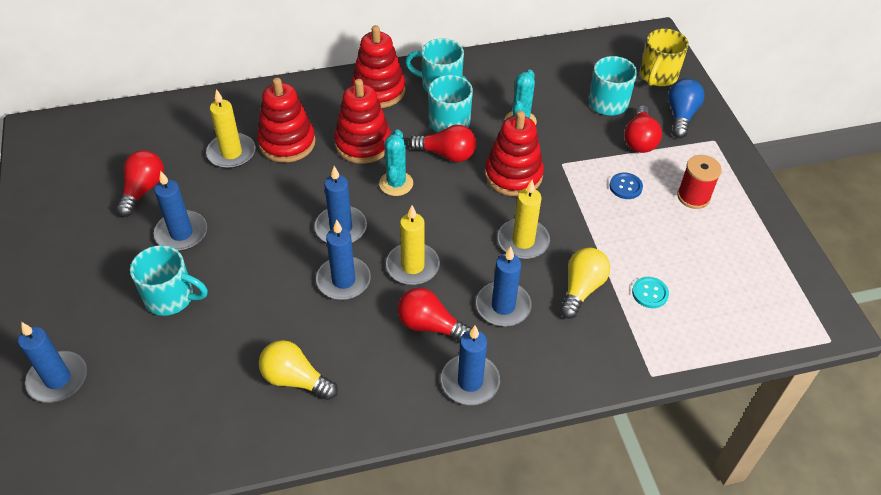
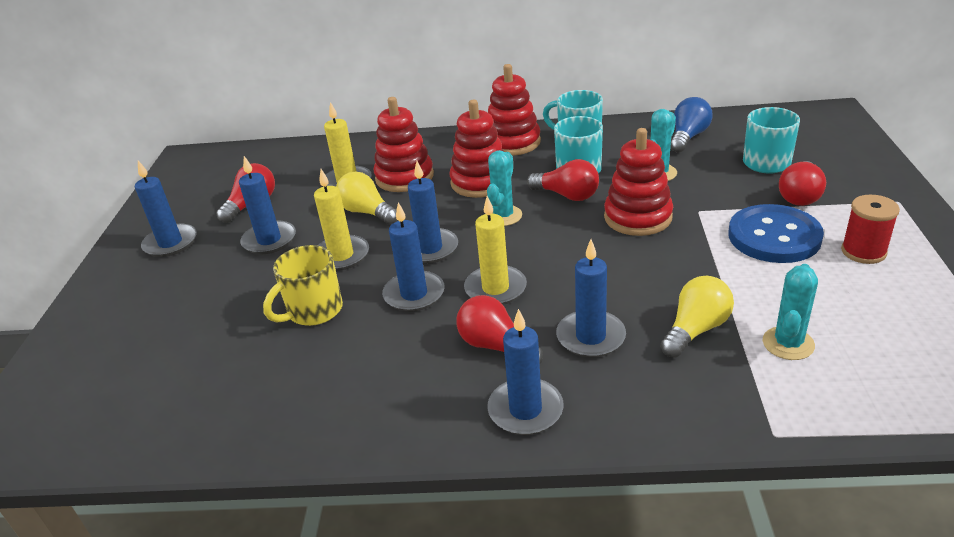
camera: 20 degrees right, 15 degrees down
(58, 379) = (88, 349): blue candle -> blue candle (170, 243)
(171, 297) = (232, 292): turquoise mug -> none
(295, 379) = (322, 380): yellow light bulb -> yellow light bulb (367, 212)
(523, 241) = (633, 277): yellow candle -> yellow candle (341, 256)
(625, 187) = (774, 236): blue button -> blue button, size x2.22
(650, 293) = (788, 343): turquoise button -> turquoise cactus
(657, 76) = (832, 143): yellow mug -> yellow mug (313, 311)
(681, 115) = (856, 177): blue light bulb -> blue light bulb (688, 137)

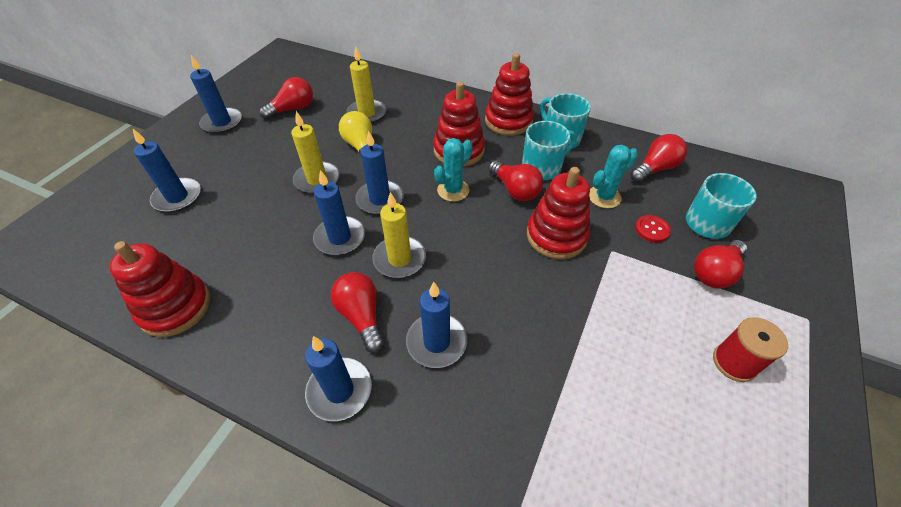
camera: 20 degrees right, 15 degrees up
(269, 240) = (282, 146): blue candle -> blue candle (177, 197)
(313, 311) = (265, 222): yellow mug -> none
(404, 177) = (408, 124): red stacking toy -> red stacking toy (175, 307)
(688, 137) = (655, 168): blue light bulb -> red light bulb
(695, 329) = (525, 376): yellow light bulb -> none
(722, 183) = (652, 229): none -> red button
(774, 236) = (660, 307): blue button -> none
(788, 343) = (594, 433): turquoise cactus -> none

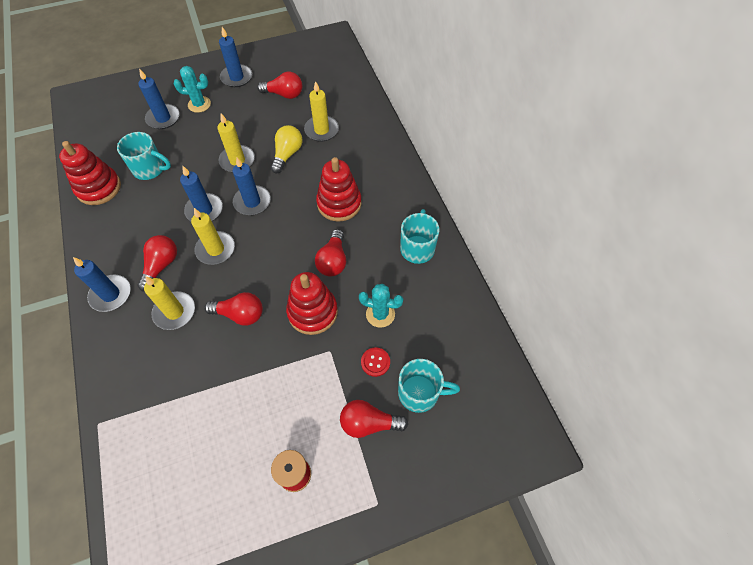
camera: 45 degrees right, 10 degrees up
(436, 342) = (174, 312): blue candle -> yellow candle
(453, 190) = (298, 230): turquoise cactus -> turquoise cactus (199, 104)
(508, 121) = (402, 206): red stacking toy -> none
(542, 168) = (372, 260): turquoise mug -> turquoise mug (150, 169)
(655, 168) = (448, 326): red light bulb -> red light bulb (240, 314)

